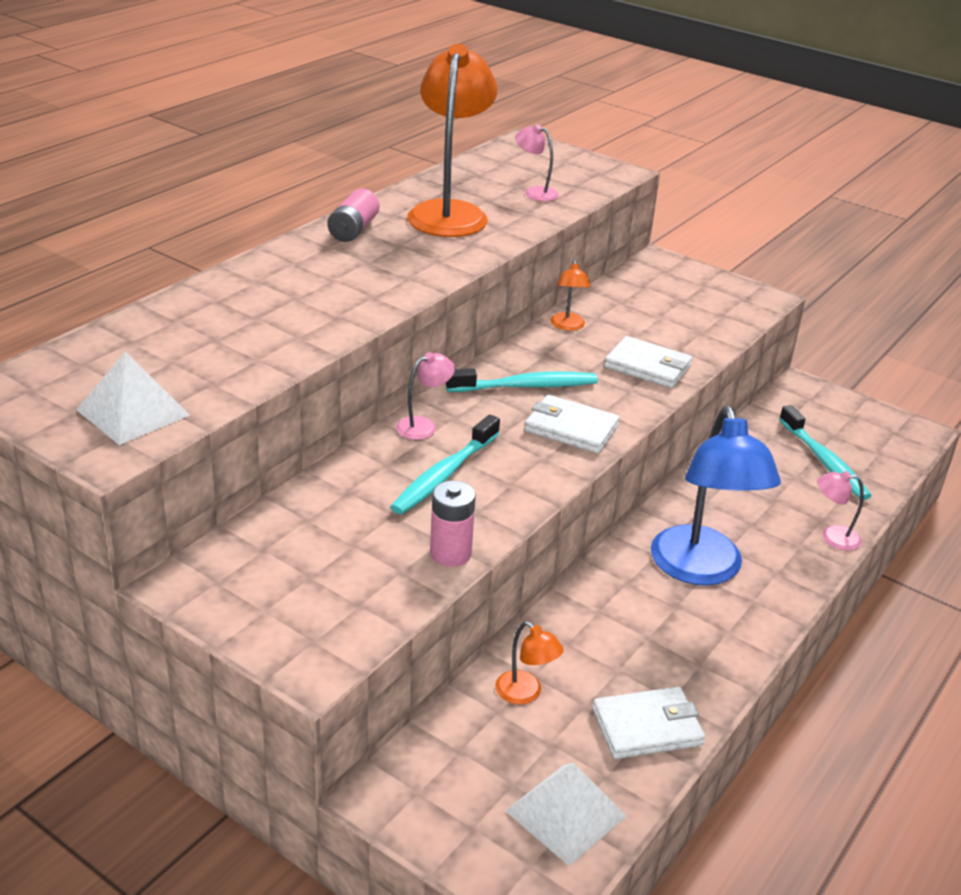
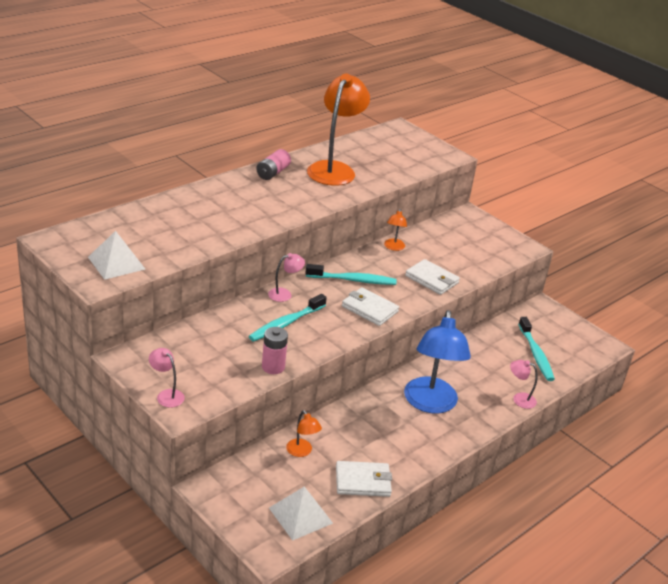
camera: 10 degrees right, 0 degrees up
(535, 192) = (392, 163): pink lamp -> pink lamp (166, 395)

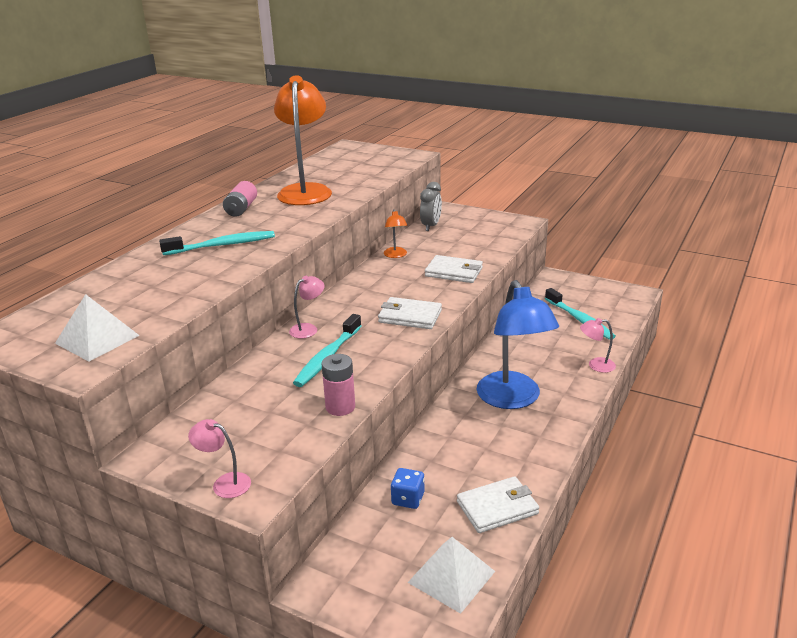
camera: 15 degrees left, 5 degrees down
(302, 452) = (408, 499): orange lamp -> blue dice
(353, 280) = (374, 295): turquoise toothbrush -> turquoise toothbrush (222, 245)
(442, 227) = (431, 226): none -> grey clock

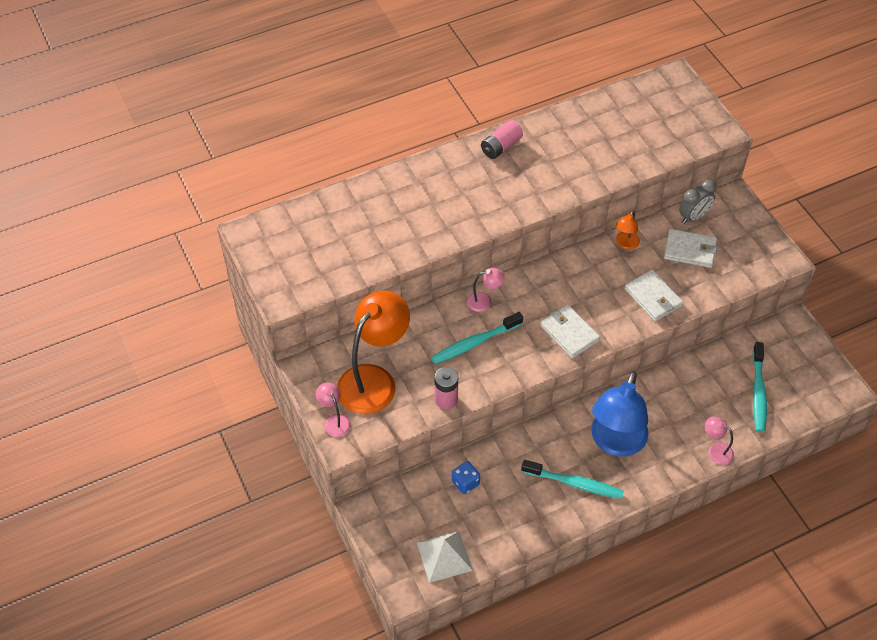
camera: 35 degrees right, 25 degrees up
(97, 339) = (305, 272): white pyramid -> none
(222, 245) = (451, 198): turquoise toothbrush -> turquoise toothbrush (574, 483)
(305, 191) = (573, 145): orange lamp -> orange lamp (374, 380)
(497, 508) = (515, 528): white wallet -> white wallet (690, 250)

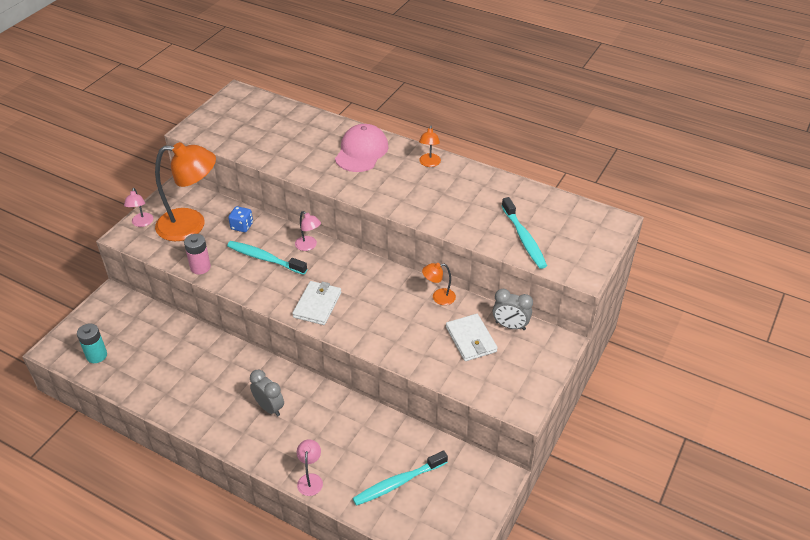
camera: 55 degrees right, 10 degrees down
(334, 421) = (142, 223): pink lamp -> pink lamp turned 150 degrees clockwise
(440, 184) = (361, 151): none -> pink cap
(444, 556) = (96, 355): white pyramid -> turquoise battery
(465, 483) = (169, 336): blue dice -> blue dice (242, 226)
(501, 147) = (429, 163): pink battery -> orange lamp
(574, 483) = (211, 400): turquoise toothbrush -> turquoise toothbrush (524, 238)
(615, 443) = (269, 407): blue lamp -> grey clock
(653, 297) = (397, 338): white wallet -> none

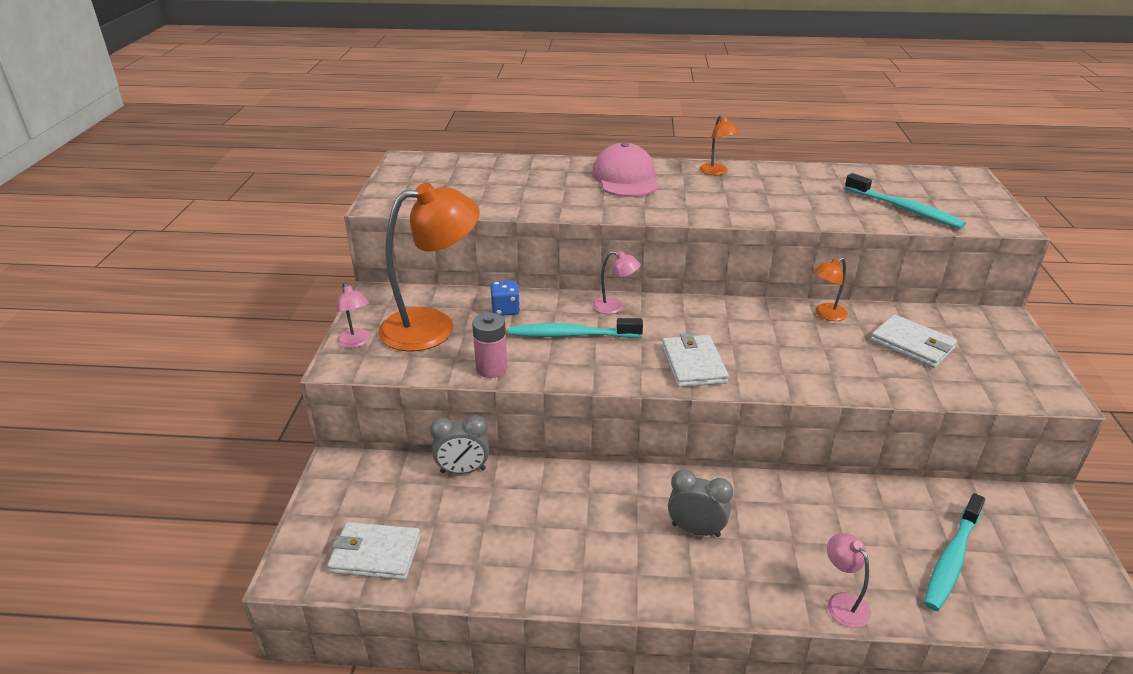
camera: 25 degrees left, 10 degrees down
(96, 355) = (375, 554): turquoise battery -> white wallet
(510, 326) = (935, 319): grey clock -> grey clock (463, 470)

